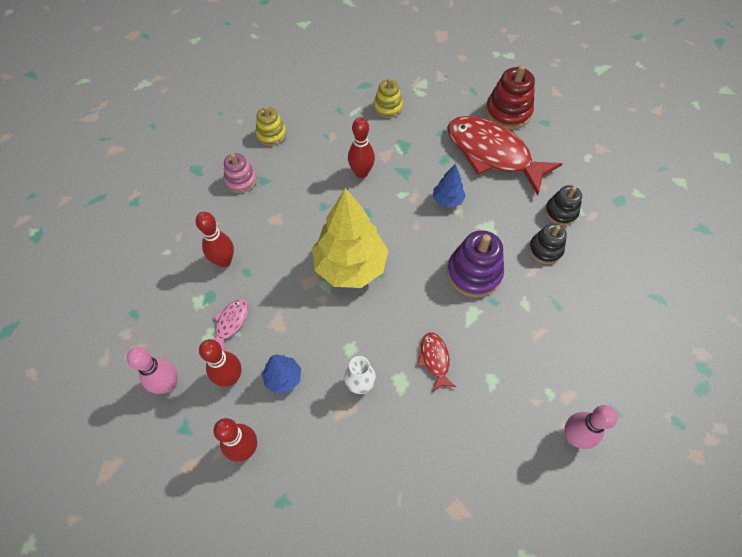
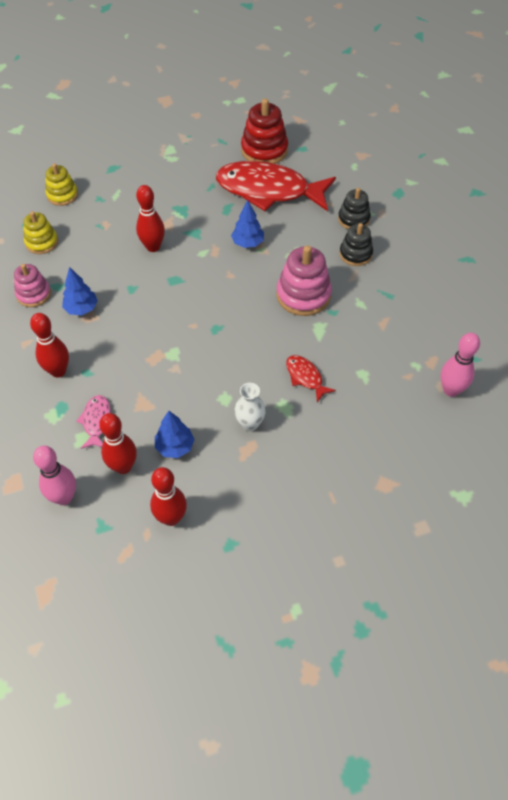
camera: 25 degrees left, 5 degrees down
(272, 209) = (81, 309): none -> blue tree
(350, 266) = (187, 331): yellow tree -> none
(388, 107) = (147, 181): yellow stacking toy -> yellow stacking toy (62, 195)
(474, 273) = (303, 295): purple stacking toy -> pink stacking toy

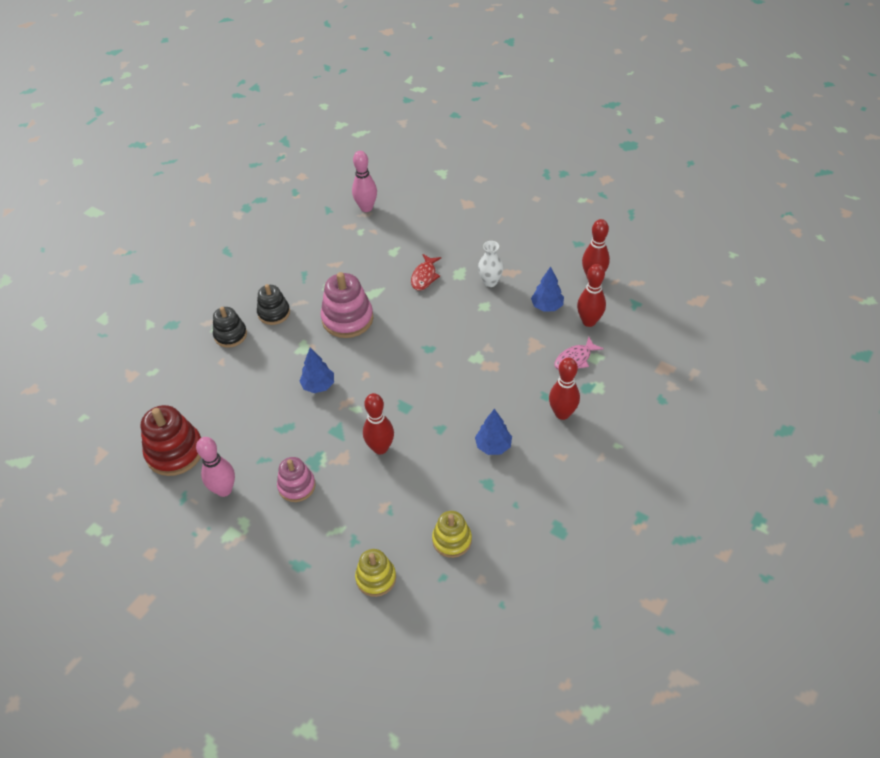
camera: 125 degrees left, 5 degrees down
(33, 294) = (512, 493): pink stacking toy -> pink stacking toy (296, 486)
(64, 497) = (641, 335): pink bowling pin -> pink bowling pin (224, 490)
(268, 190) = (236, 412): red fish -> none

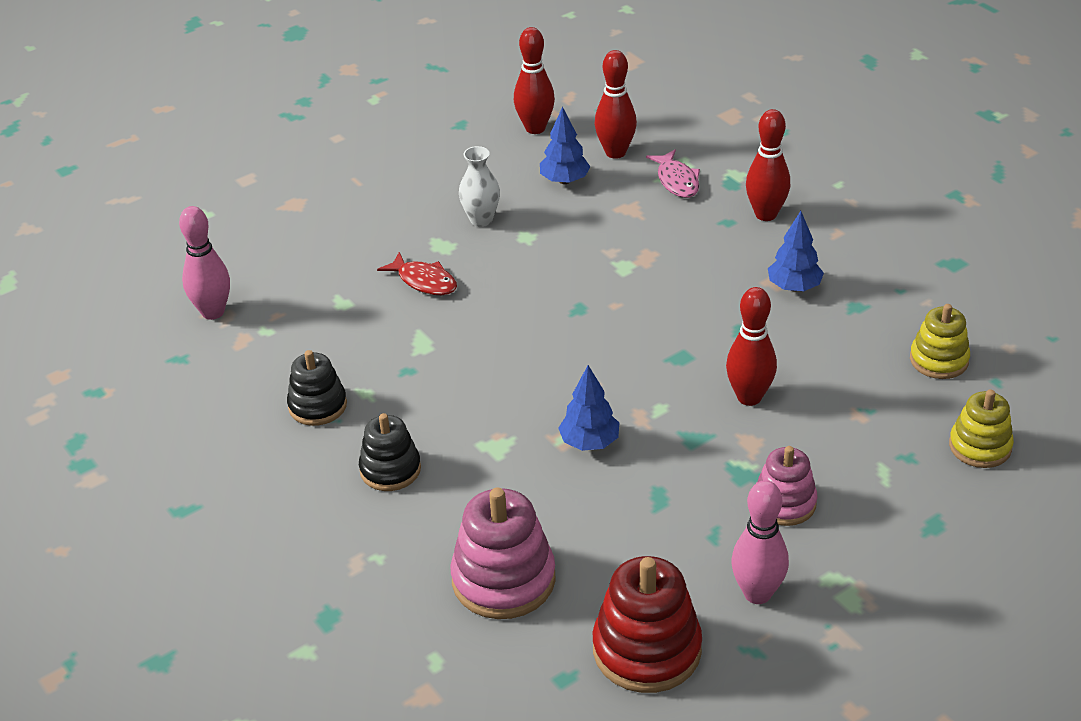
camera: 70 degrees left, 10 degrees down
(230, 335) = (408, 535): black stacking toy -> black stacking toy (317, 405)
(347, 319) = (462, 383): pink stacking toy -> pink stacking toy (503, 579)

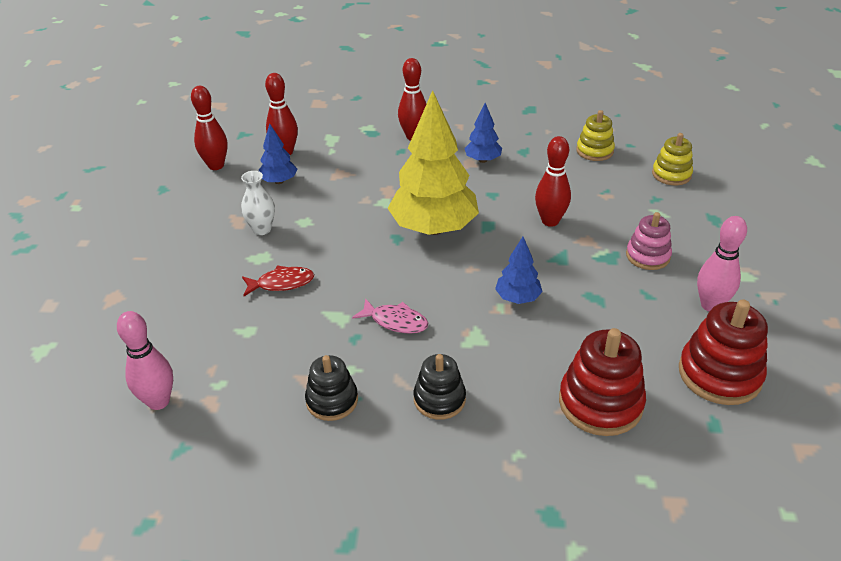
camera: 50 degrees left, 0 degrees up
(503, 579) = (600, 403): pink stacking toy -> red stacking toy
(626, 323) = (434, 228): none -> yellow tree
(677, 181) = (342, 147): pink fish -> pink fish (395, 321)

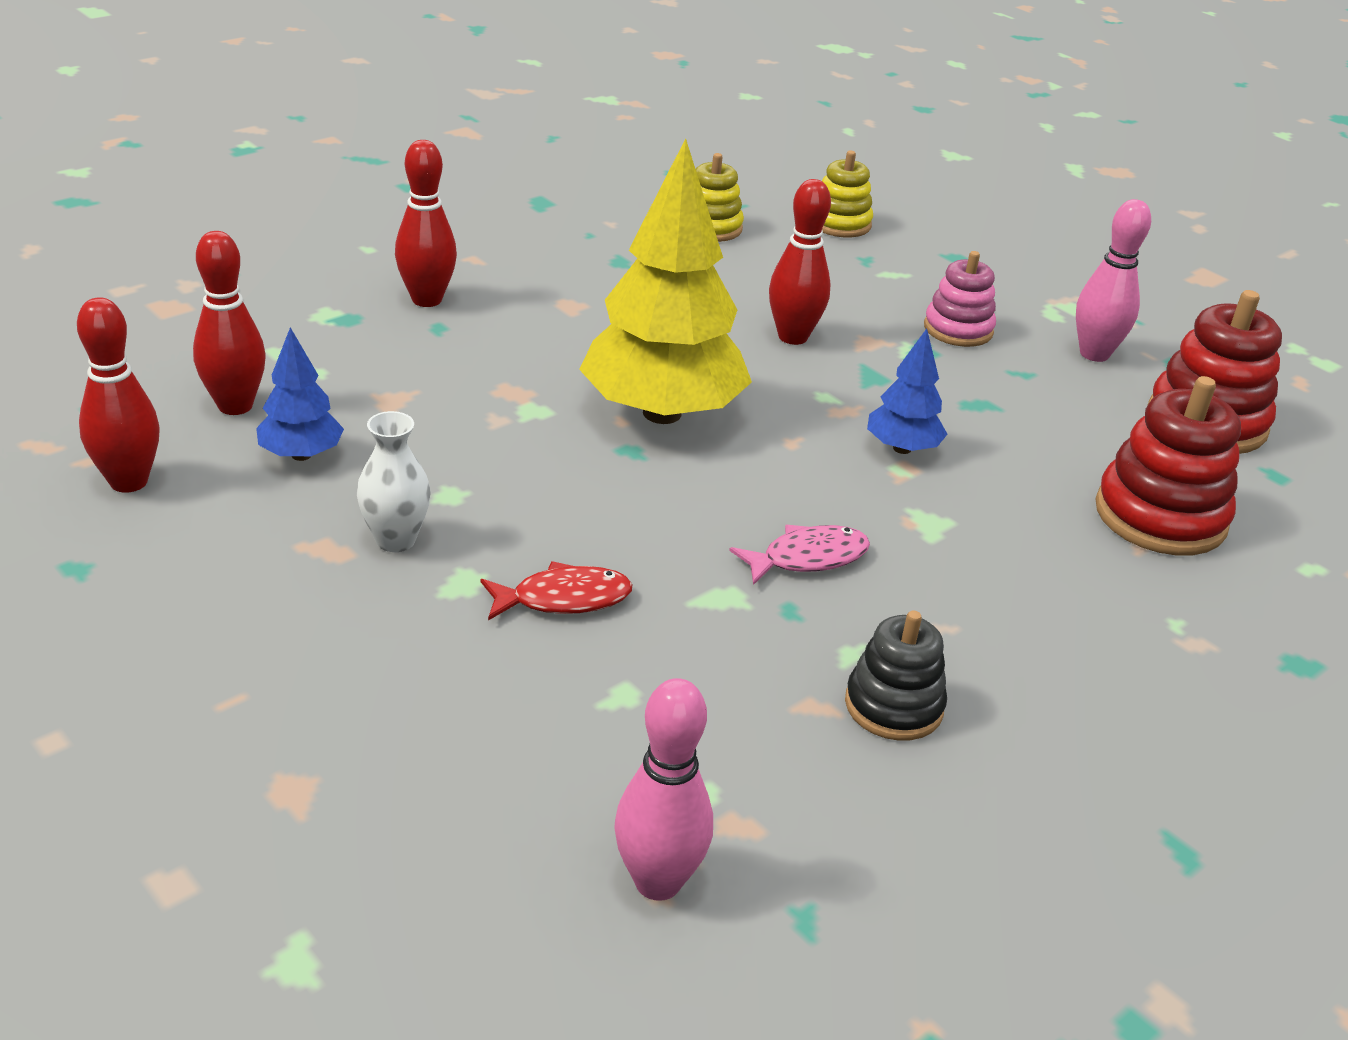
camera: 50 degrees left, 5 degrees down
(282, 283) = (564, 599): red fish -> red fish turned 45 degrees clockwise
(439, 399) = (1009, 618): black stacking toy -> none
(483, 160) = (583, 294): blue tree -> none

